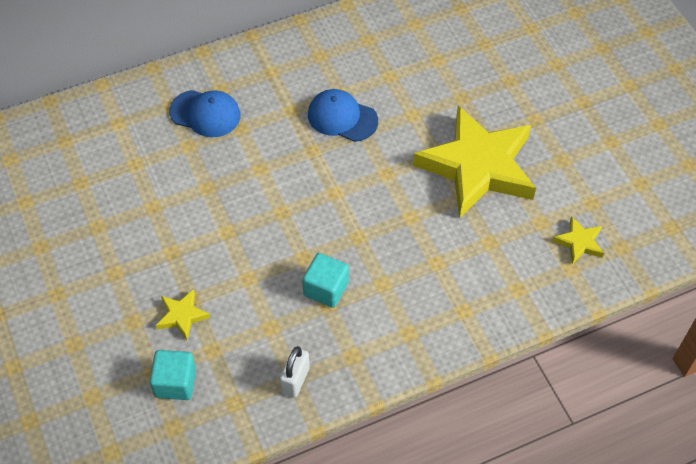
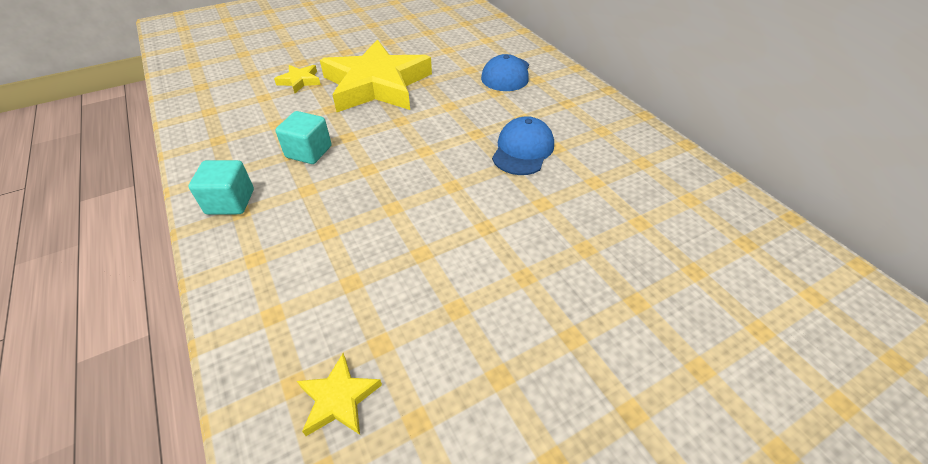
camera: 85 degrees right, 10 degrees down
(175, 383) = (239, 83): turquoise cube -> turquoise cube (230, 202)
(295, 380) = (215, 140): white padlock -> none
(477, 167) = (472, 267): yellow star -> yellow star (376, 85)

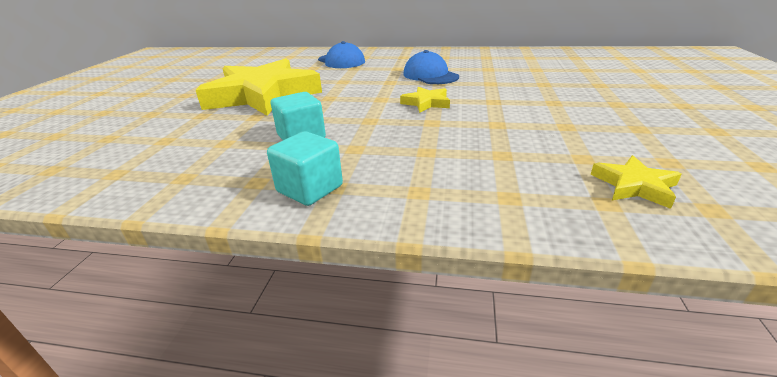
camera: 50 degrees left, 15 degrees down
(300, 81) = (181, 120): yellow star -> yellow star (426, 103)

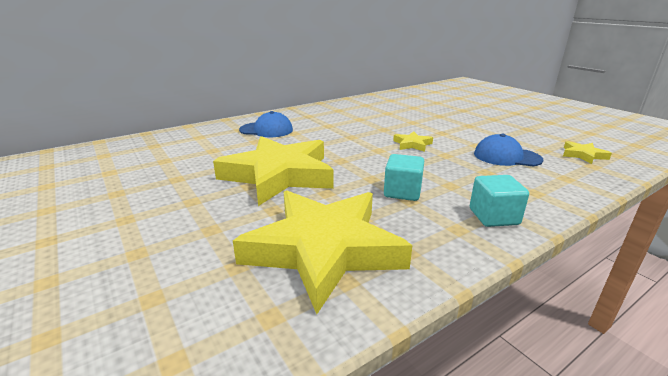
camera: 45 degrees left, 5 degrees down
(156, 150) = (324, 249): none -> yellow star
(430, 75) = (365, 125): blue cap -> blue cap (506, 157)

